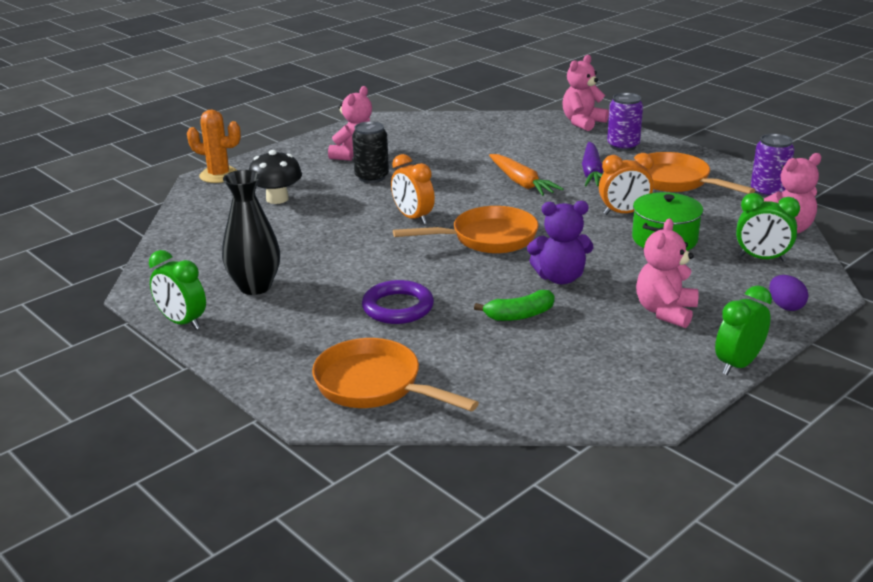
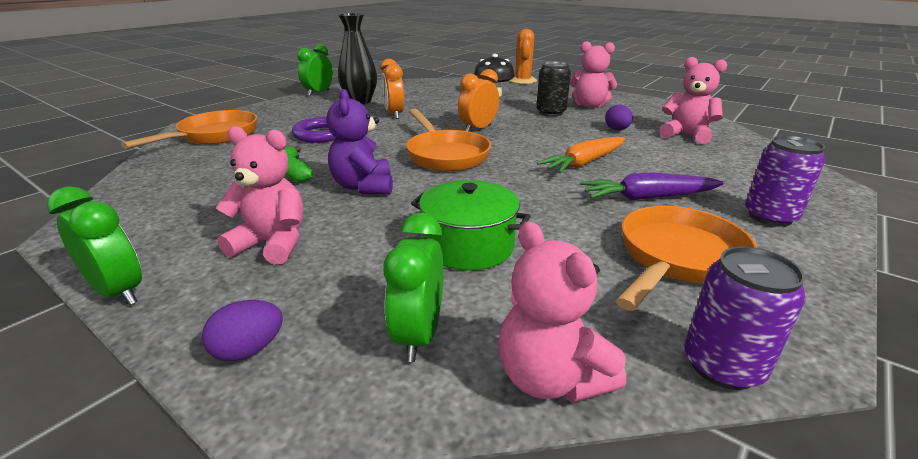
camera: 80 degrees right, 0 degrees up
(440, 157) = (617, 130): none -> purple egg
(582, 122) = (818, 189): pink teddy bear -> pink teddy bear (686, 135)
(623, 213) = (537, 218): orange clock -> orange clock (394, 114)

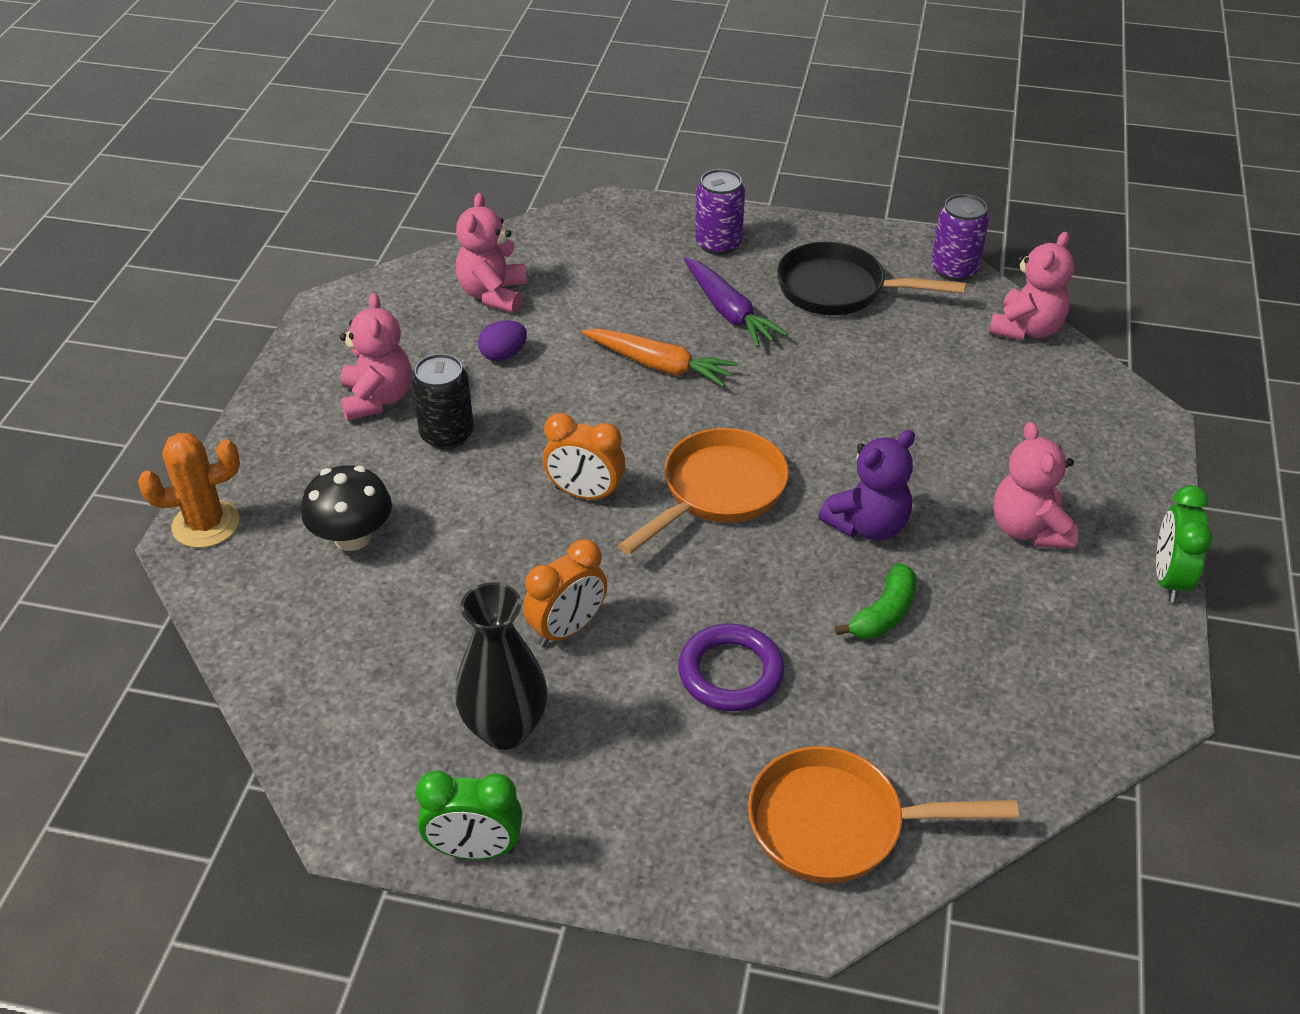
camera: 115 degrees left, 15 degrees up
(249, 350) = (1134, 462): purple egg -> none
(418, 335) = (1045, 391): green clock -> none
(468, 246) = (919, 402): green pot -> none
(677, 258) = (839, 290): orange pan -> black pan

